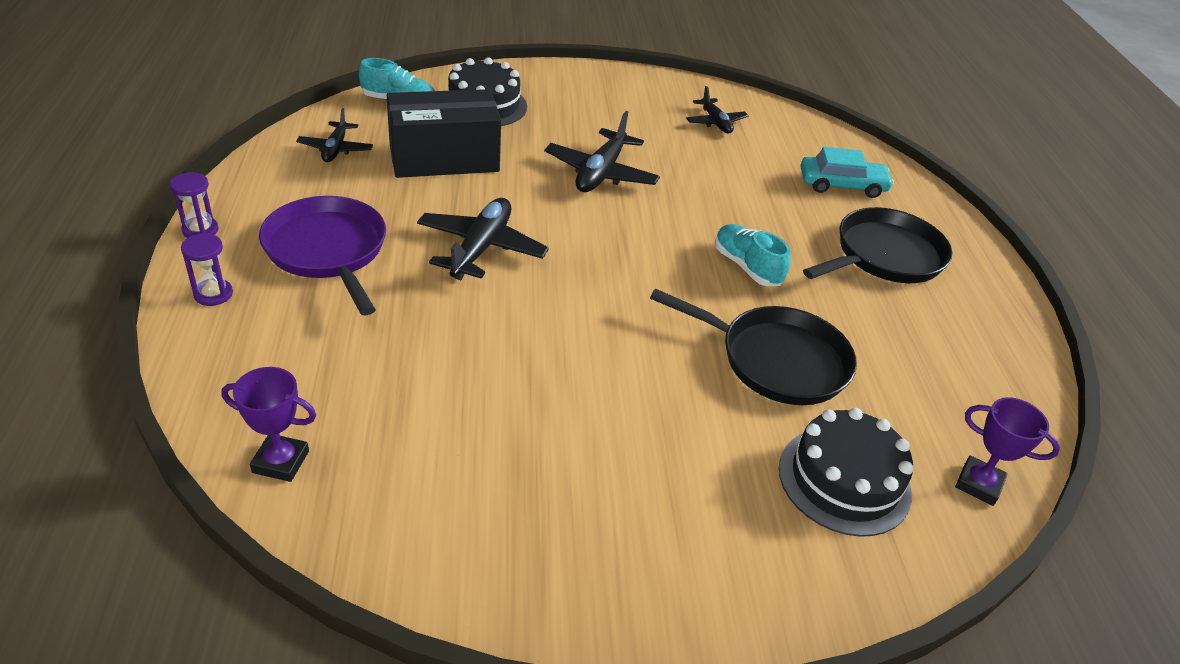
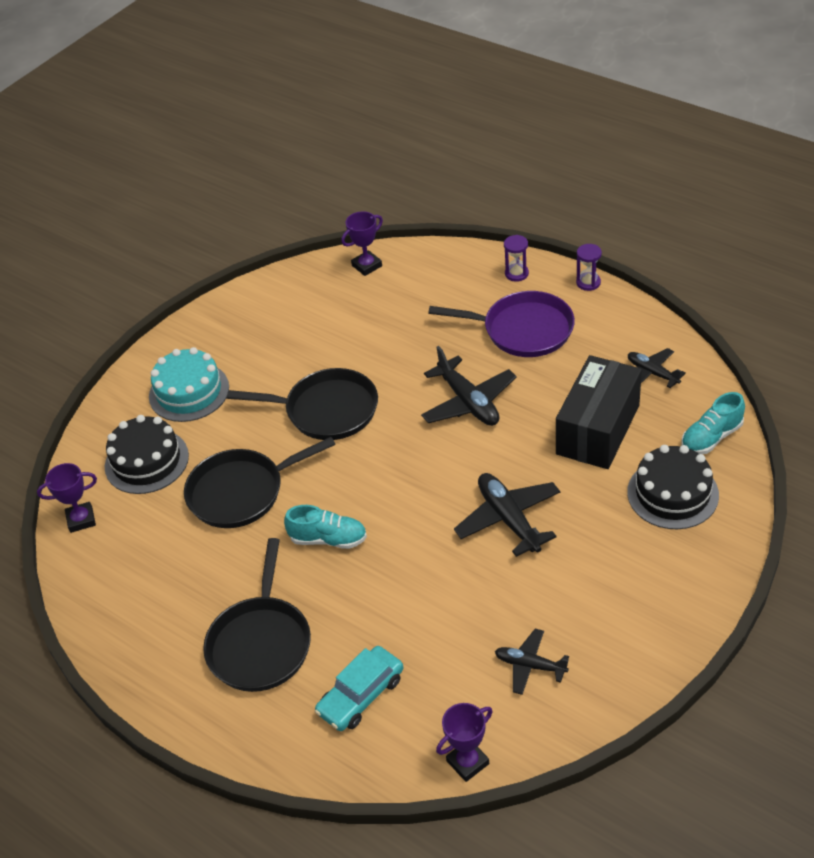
camera: 140 degrees right, 5 degrees up
(597, 353) = (327, 410): none -> black pan
(706, 518) = (189, 392): none -> turquoise cake
(814, 124) = (467, 762): none -> purple trophy

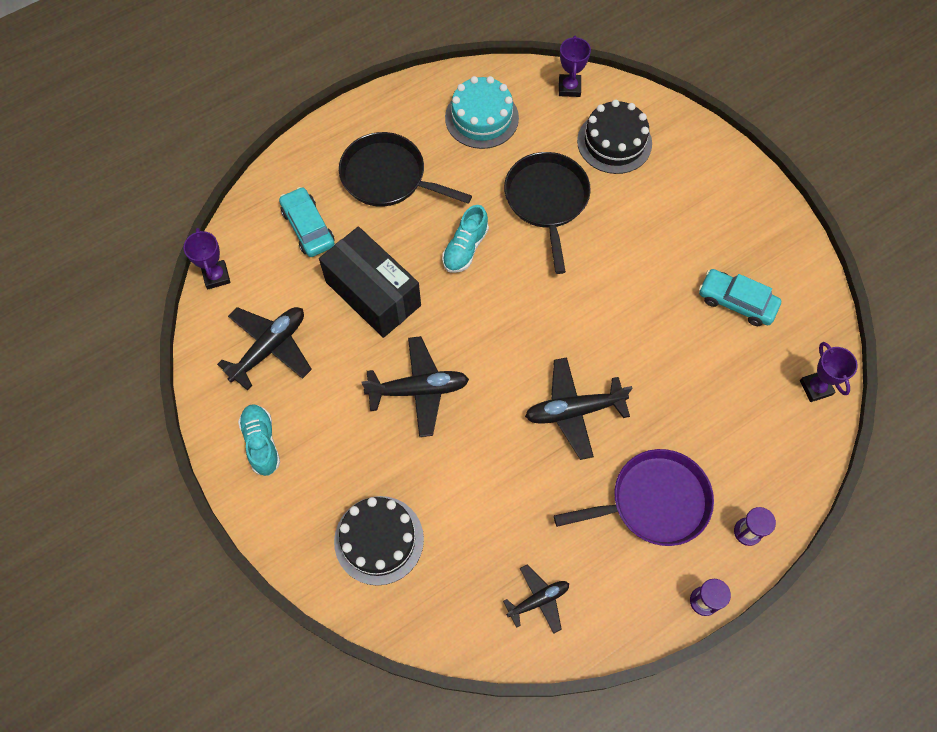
camera: 105 degrees right, 20 degrees up
(189, 392) = (687, 189): turquoise cake -> turquoise cake (481, 118)
(304, 329) = (736, 302): none -> turquoise car
(327, 410) = (615, 290): black pan -> none
(523, 330) = (654, 501): purple pan -> purple pan turned 135 degrees counterclockwise
(530, 665) = (270, 348): black plane -> black plane, size x1.62
(598, 429) = (486, 511): black box -> black box (373, 294)
(711, 437) = (427, 612): turquoise shoe -> turquoise shoe (262, 443)

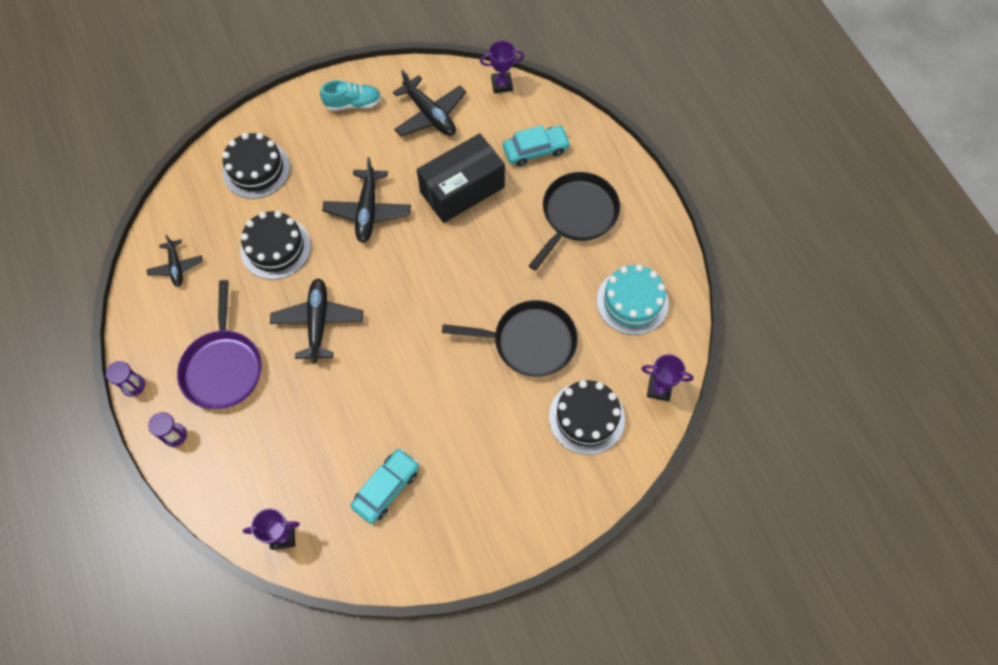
camera: 100 degrees right, 0 degrees up
(465, 248) = (491, 265): turquoise shoe -> none
(488, 484) = (276, 248): none -> black cake

